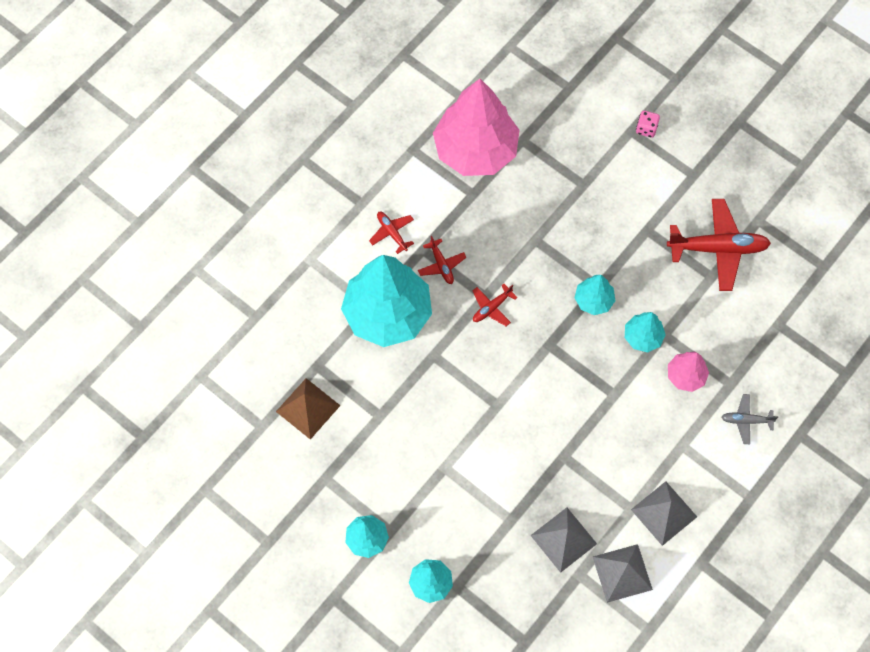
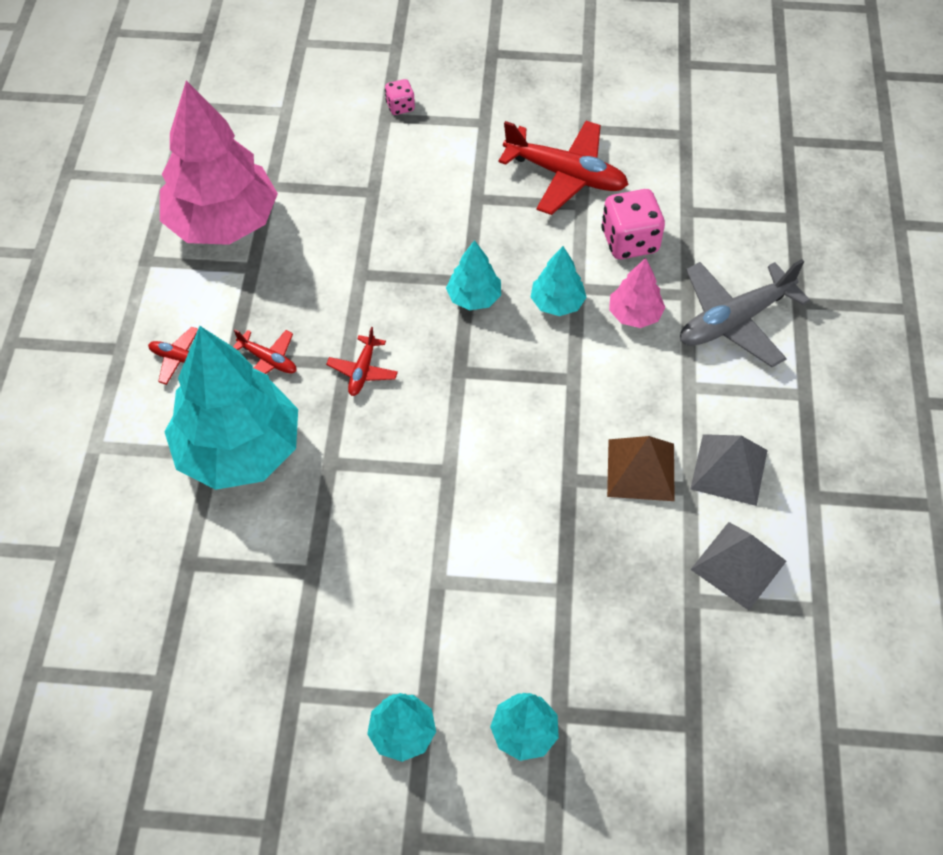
camera: 35 degrees left, 10 degrees down
(308, 408) = (210, 621): brown pyramid -> brown pyramid (640, 470)
(563, 539) = (642, 572): grey pyramid -> none
(718, 248) = (566, 175): red plane -> red plane turned 60 degrees clockwise
(722, 323) = (629, 241): none -> pink dice
(746, 420) = (734, 321): grey plane -> grey plane, size x2.00

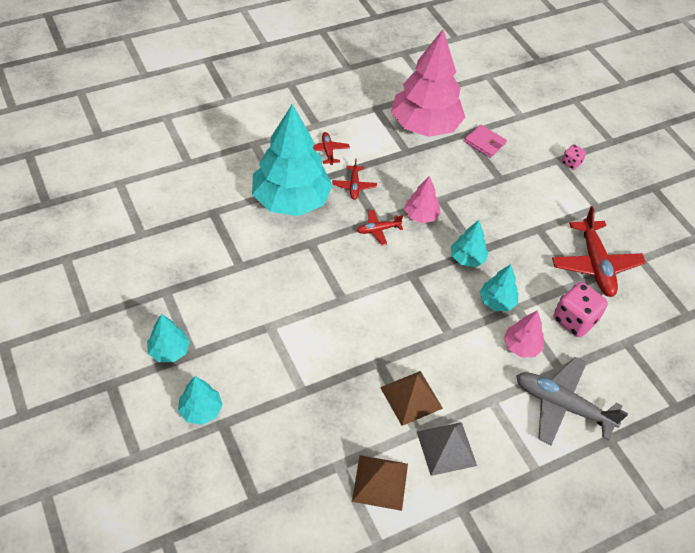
camera: 55 degrees right, 5 degrees down
(302, 174) = (484, 143): none -> pink wallet
(372, 310) = (421, 216): none -> pink tree
(738, 565) = (380, 482): grey pyramid -> brown pyramid

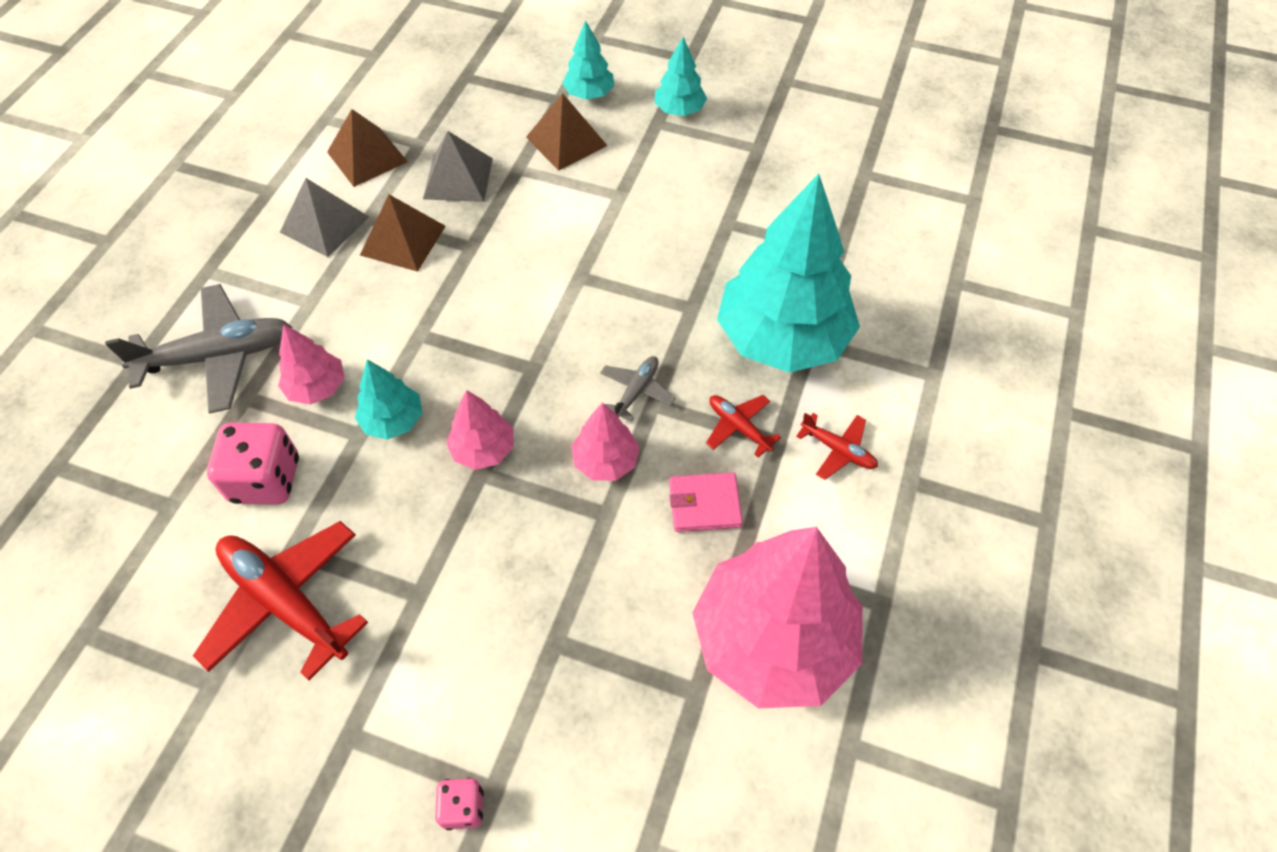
camera: 140 degrees right, 5 degrees up
(255, 386) = (566, 141): none -> brown pyramid
(342, 415) = (458, 178): none -> grey pyramid
(378, 230) = (636, 391): red plane -> grey plane
(467, 258) = (483, 449): turquoise tree -> pink tree
(484, 143) = (648, 701): pink wallet -> pink wallet (704, 504)

